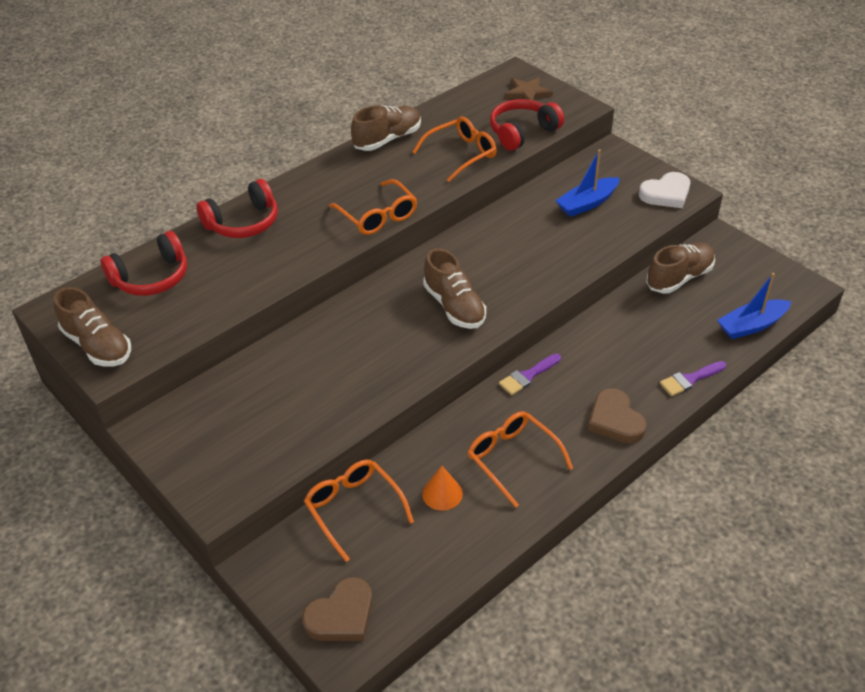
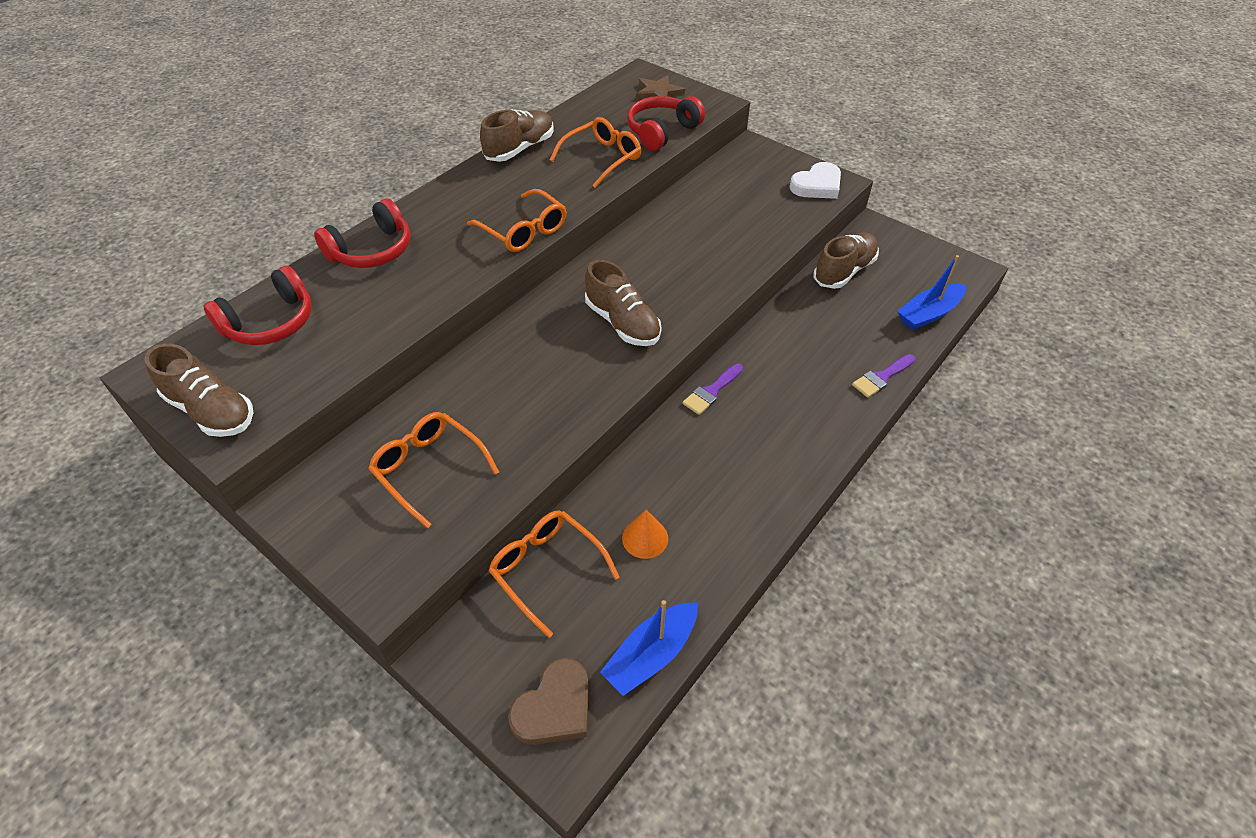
camera: 10 degrees left, 5 degrees up
(512, 459) = (715, 488): orange glasses -> orange glasses (429, 469)
(587, 203) = (739, 201): blue boat -> blue boat (651, 654)
(615, 420) = (815, 430): brown heart -> none

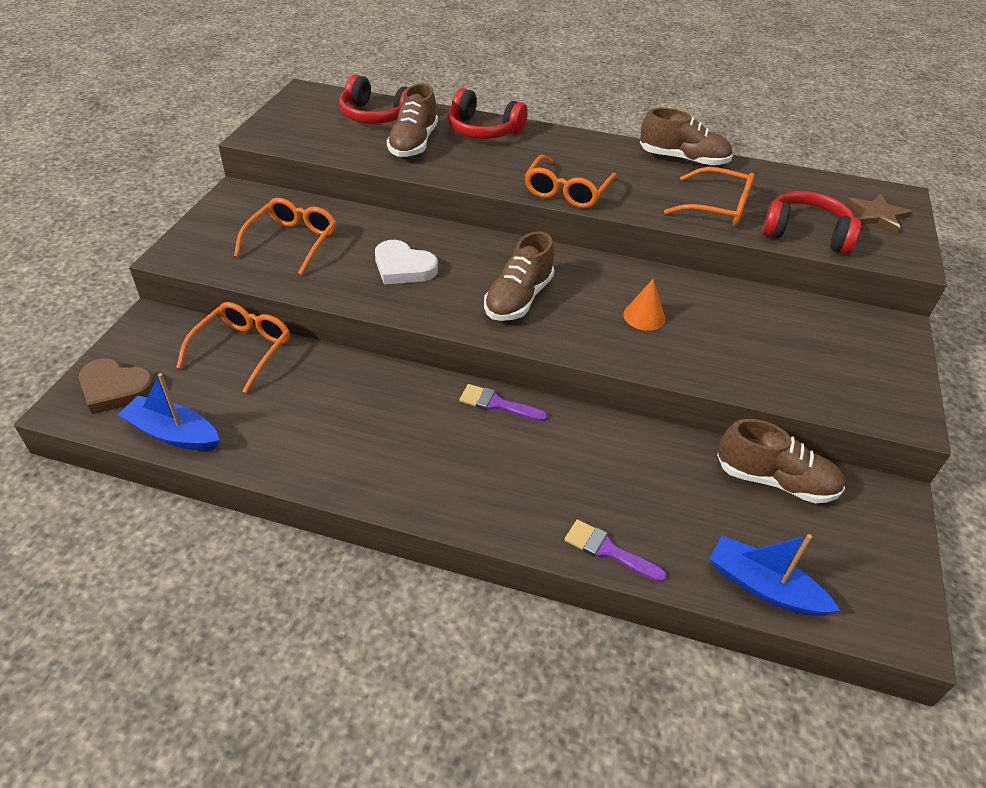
camera: 65 degrees right, 5 degrees down
(211, 411) = (281, 122): brown shoe -> brown shoe (413, 143)
(645, 538) = (294, 400): orange cone -> orange cone (644, 316)
(817, 185) = (879, 398): white heart -> white heart (403, 267)

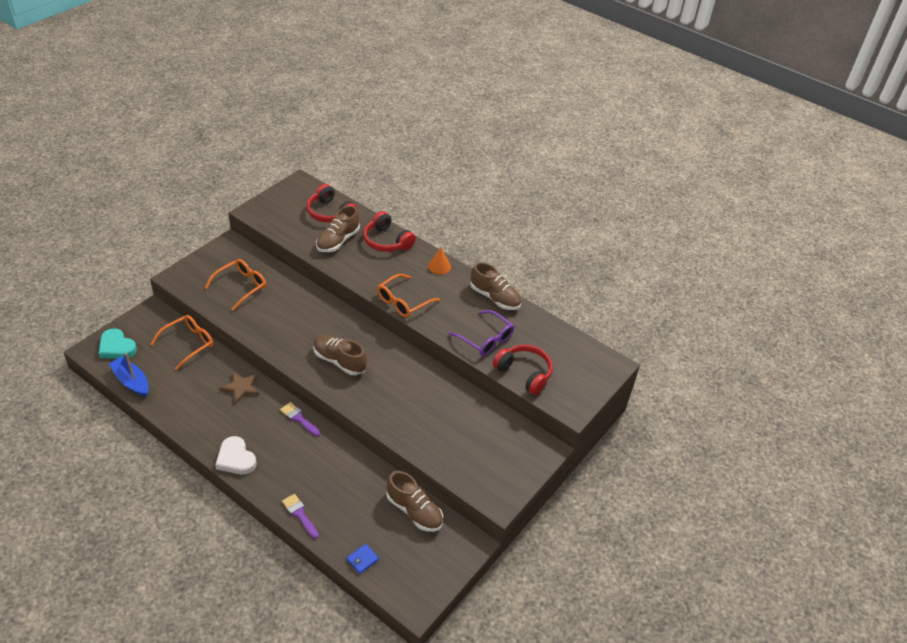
camera: 20 degrees right, 0 degrees up
(115, 389) = (116, 347): brown heart -> turquoise heart
(403, 267) = (290, 321): white heart -> white heart (236, 459)
(518, 299) = (339, 361): brown shoe -> brown shoe turned 75 degrees clockwise
(644, 316) = (401, 394): orange cone -> orange cone (439, 266)
(717, 207) = (485, 339): orange glasses -> purple glasses
(763, 587) = (362, 559): blue boat -> blue wallet
(877, 215) = (583, 374): brown star -> brown star (241, 388)

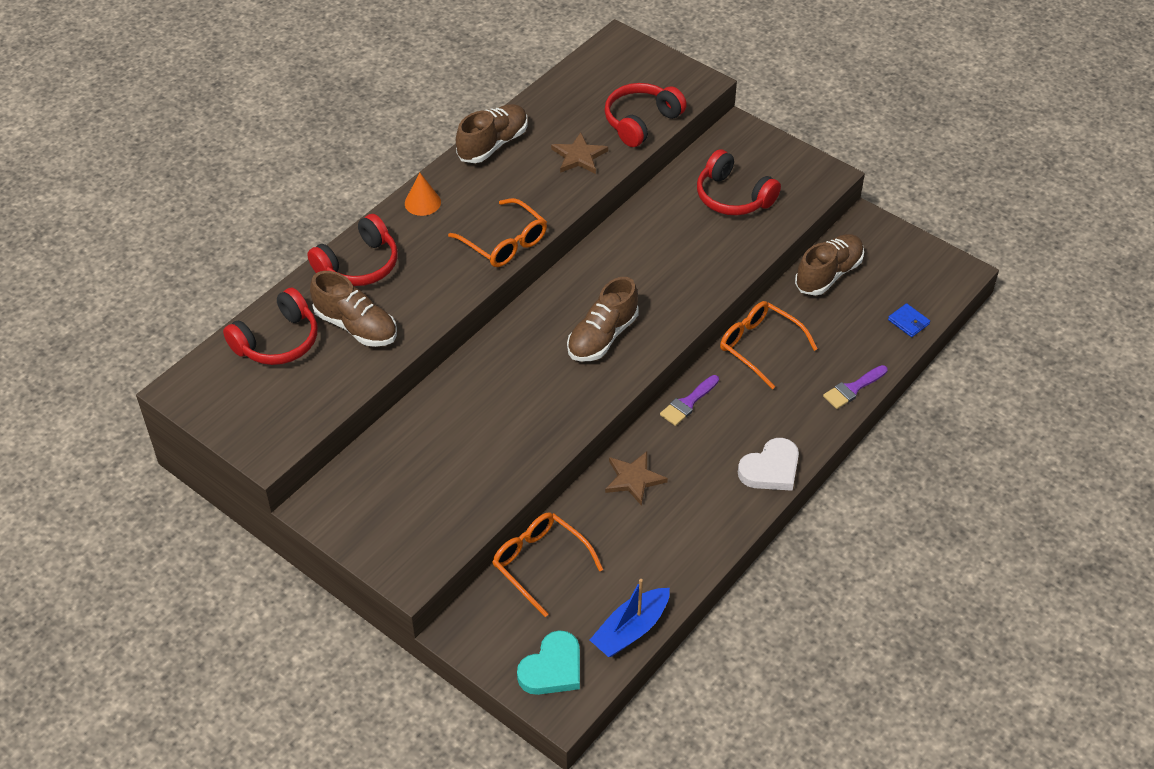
camera: 85 degrees left, 5 degrees up
(241, 286) = (434, 476): orange glasses -> orange glasses (760, 347)
(471, 439) = (733, 197): none -> red headphones
(485, 339) = (579, 156): purple glasses -> brown star

